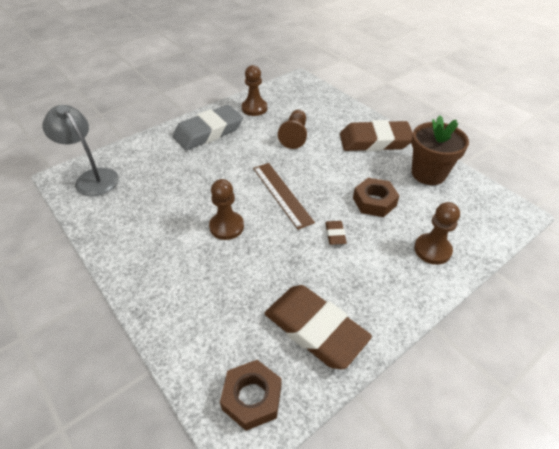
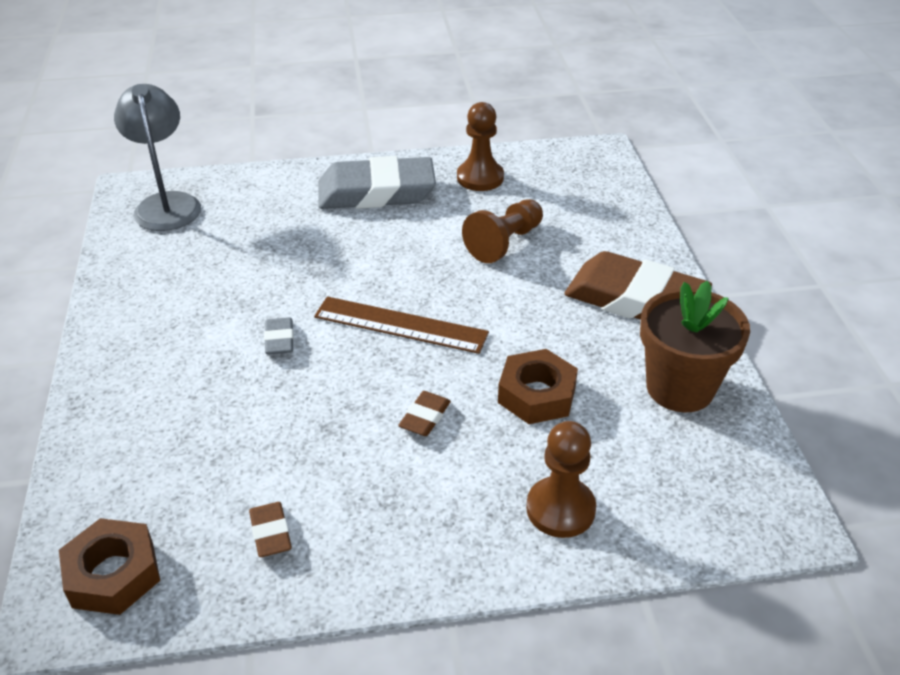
camera: 30 degrees right, 5 degrees down
(226, 226) = (279, 339): brown pawn -> grey eraser
(282, 194) = (400, 325): brown ruler -> brown ruler turned 75 degrees counterclockwise
(315, 329) = (270, 533): brown eraser -> brown eraser, size x0.41

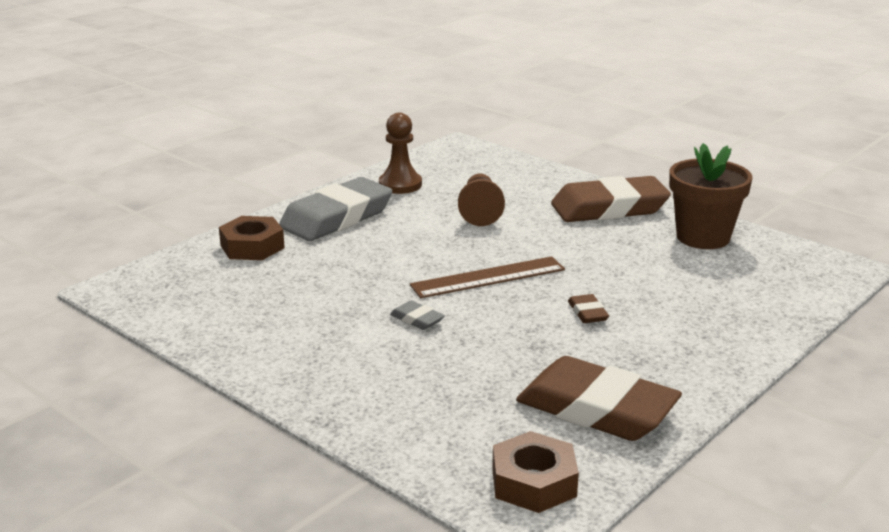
camera: 40 degrees left, 15 degrees down
(166, 204) = (167, 285): grey lamp -> none
(270, 533) = (596, 409): brown eraser -> brown eraser, size x2.43
(536, 394) = (633, 274): brown nut -> brown nut (252, 247)
(560, 509) = (736, 315): brown pawn -> none

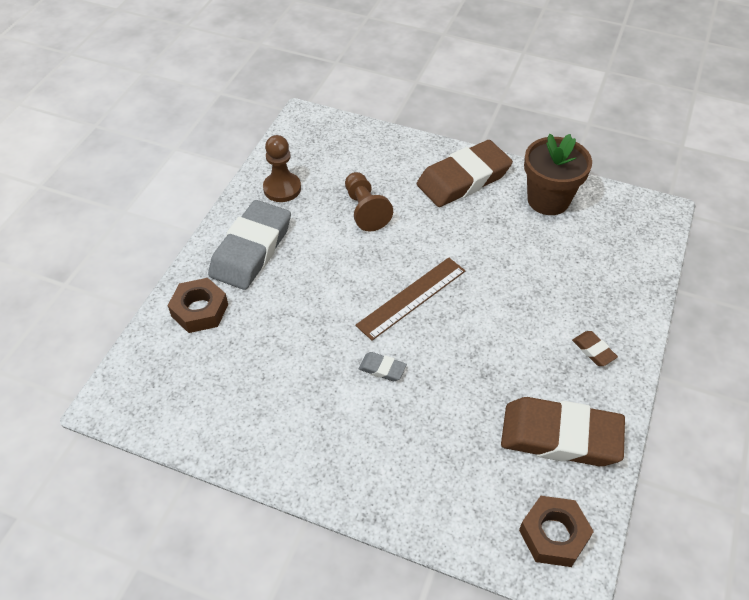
camera: 20 degrees left, 25 degrees up
(587, 313) = (505, 321): brown eraser -> brown eraser (593, 350)

